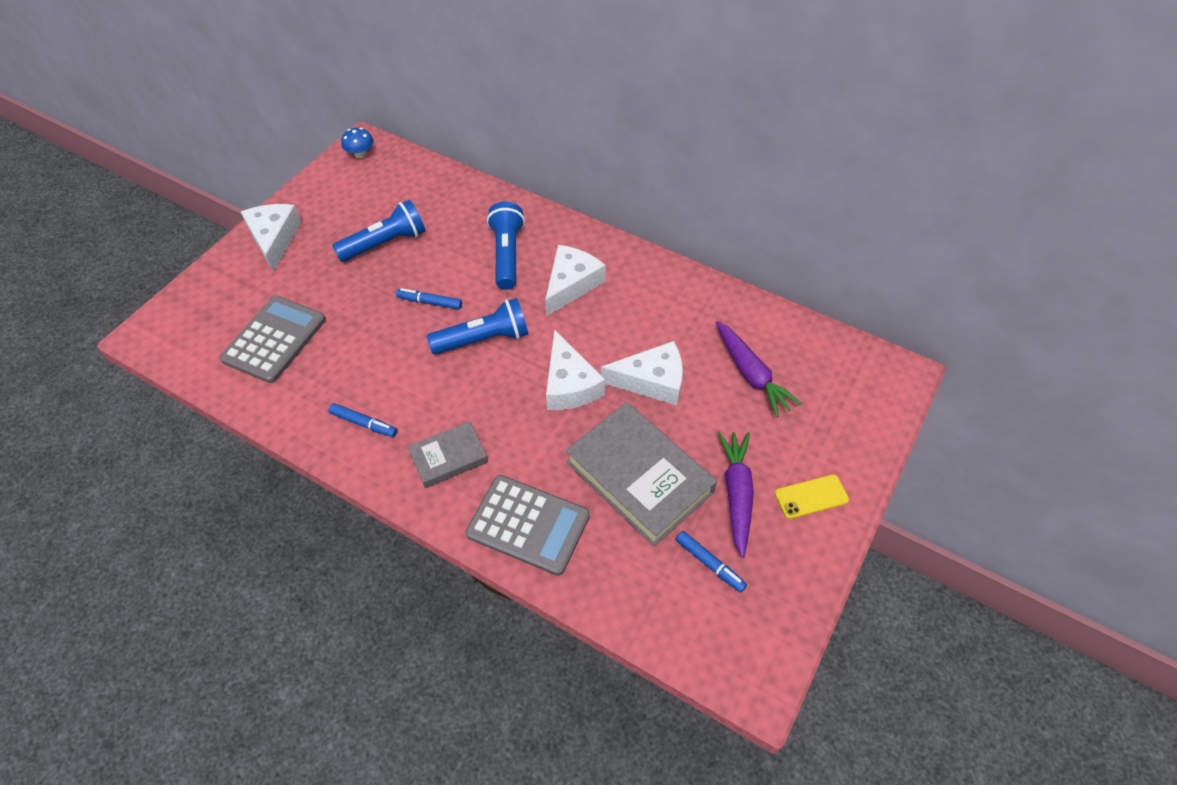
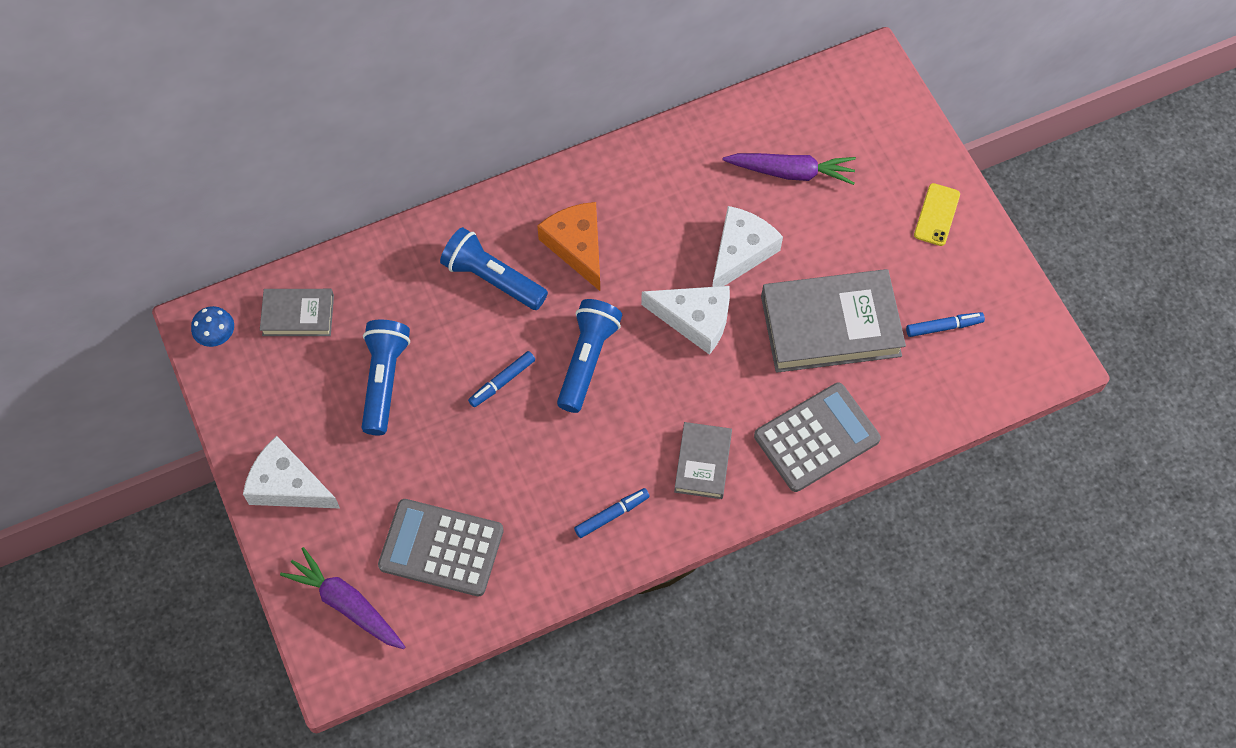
camera: 55 degrees left, 10 degrees up
(274, 339) = (441, 548): grey calculator -> grey calculator turned 45 degrees counterclockwise
(403, 180) = (298, 315): none -> grey book
(571, 284) = (577, 246): white cheese -> orange cheese
(736, 494) = (897, 265): purple carrot -> purple carrot (346, 604)

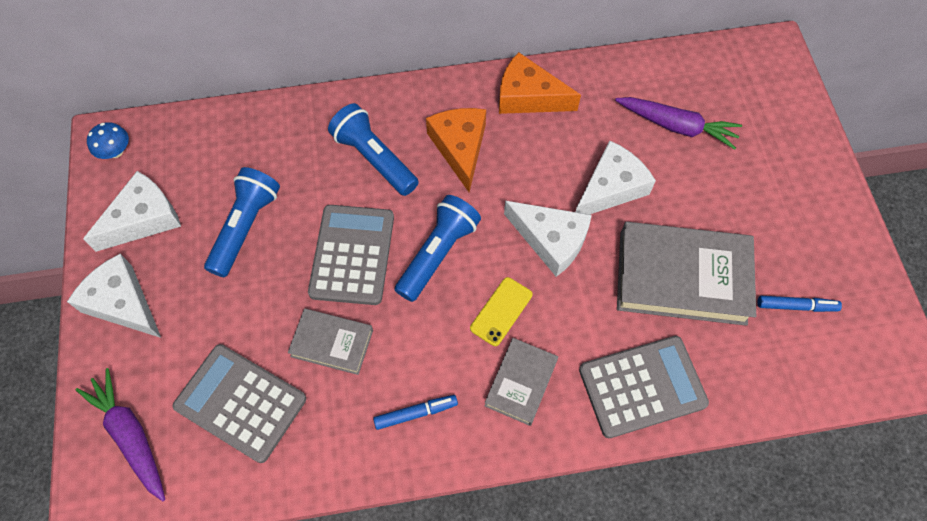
camera: 15 degrees right, 0 degrees up
(275, 397) = (144, 219): none -> white cheese
(298, 315) = (192, 150): grey book -> grey book (332, 343)
(502, 382) = (352, 255): blue marker -> grey calculator
(632, 175) = (528, 97): none -> orange cheese
(937, 215) = (810, 196): yellow phone -> yellow phone (501, 311)

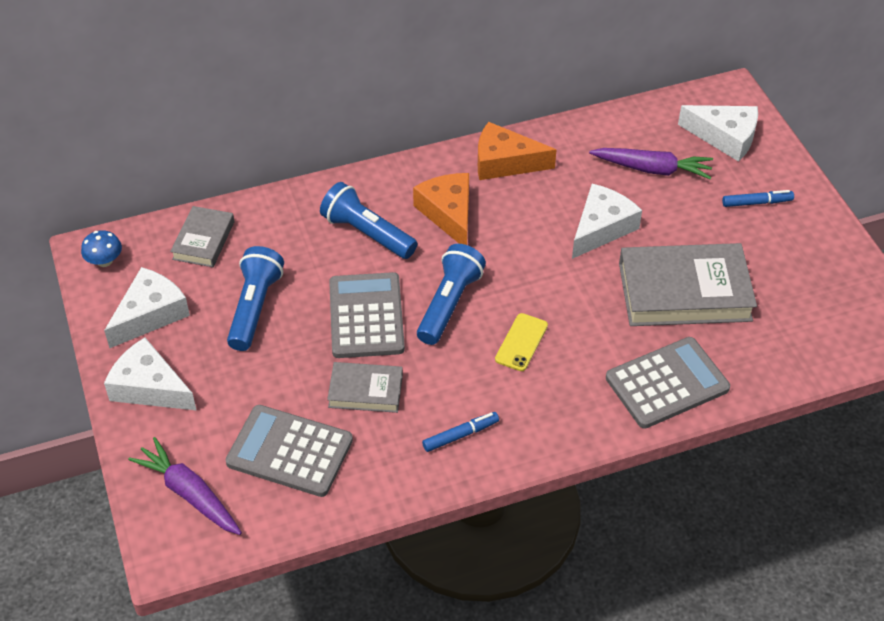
camera: 10 degrees left, 15 degrees down
(521, 383) = (553, 397): grey book -> grey book (203, 240)
(551, 240) = (555, 278): white cheese -> white cheese (725, 137)
(796, 306) = (794, 300): blue marker -> blue marker (757, 202)

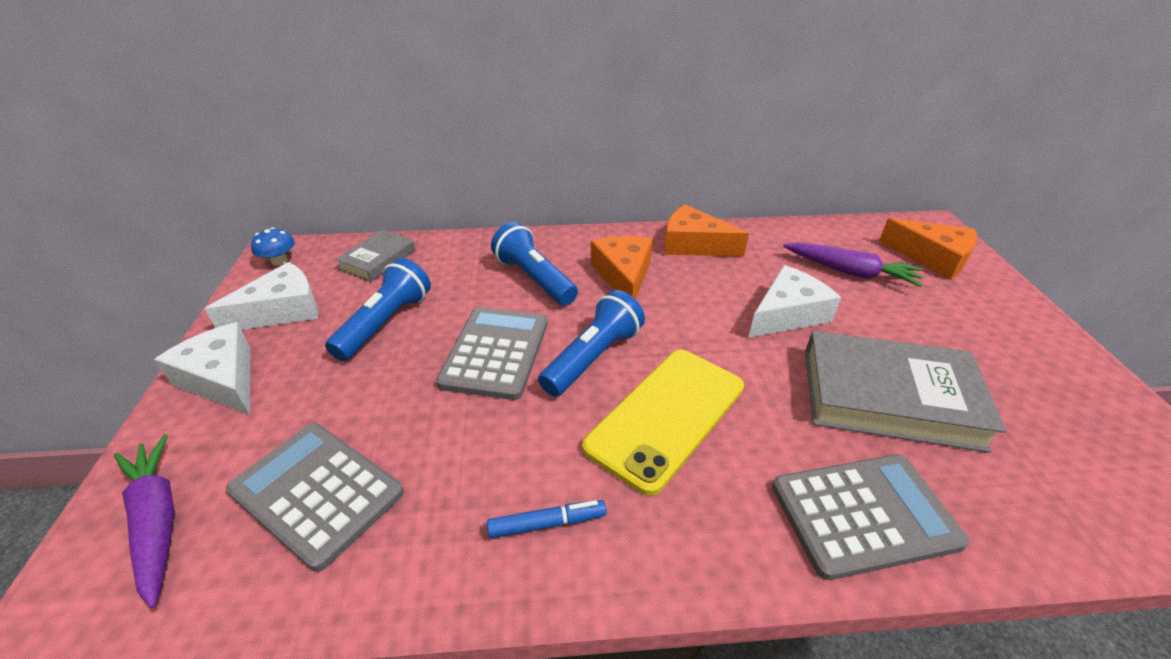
camera: 15 degrees right, 10 degrees down
(365, 391) = (452, 435): grey book -> none
(521, 342) = (666, 416): yellow phone -> yellow phone, size x2.06
(725, 137) = (932, 258): white cheese -> orange cheese
(757, 202) = (977, 319): blue marker -> none

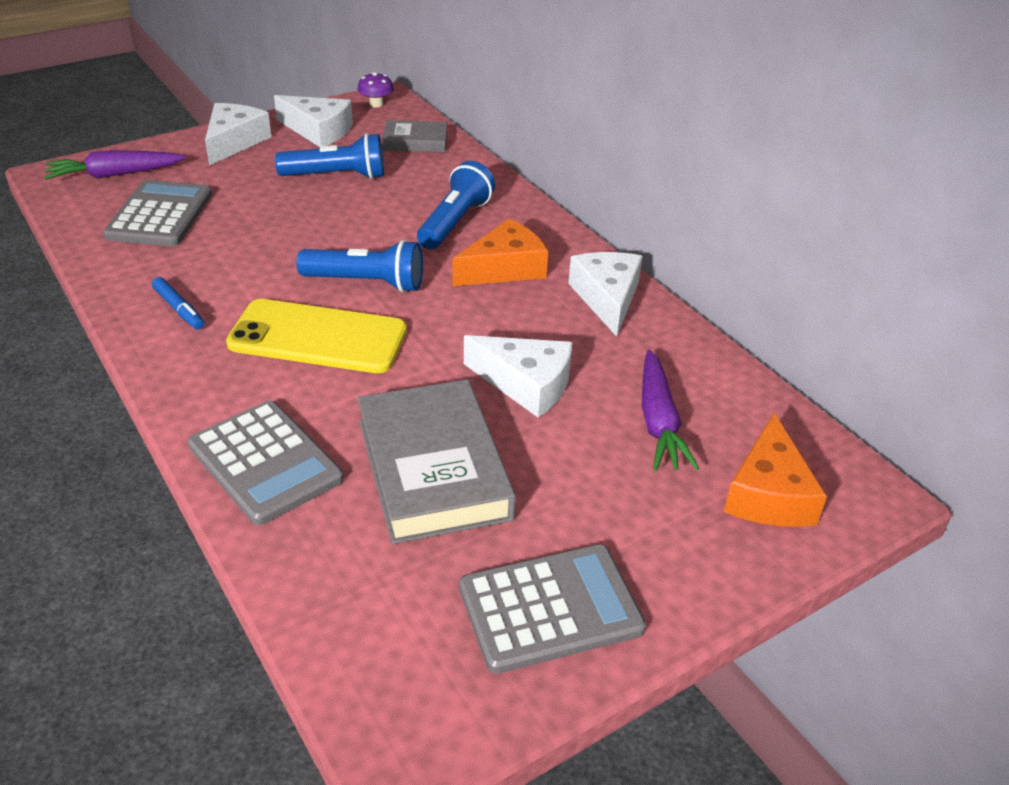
camera: 60 degrees right, 0 degrees up
(157, 521) = (114, 175): purple carrot -> purple carrot turned 135 degrees counterclockwise
(279, 261) = (376, 104): blue mushroom -> purple mushroom
(495, 352) = (338, 235): grey calculator -> grey calculator (550, 608)
(694, 245) = (607, 298): orange cheese -> white cheese

